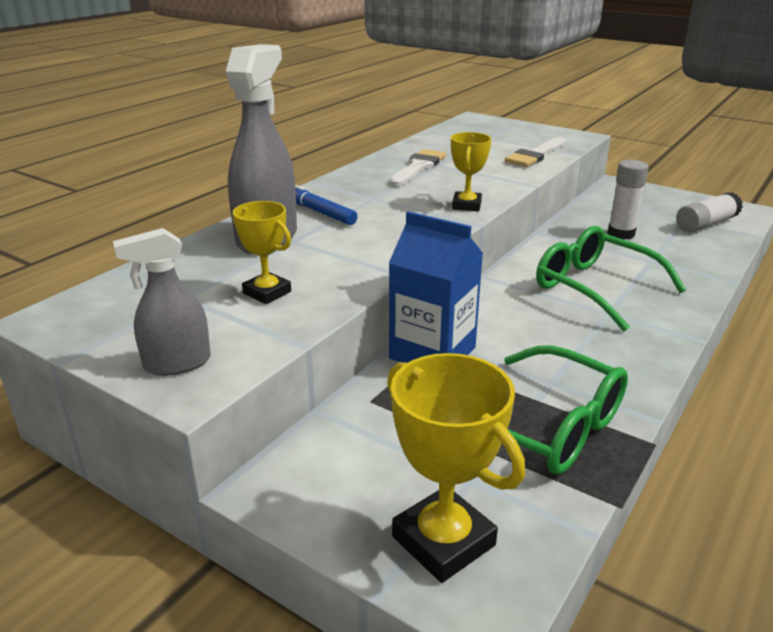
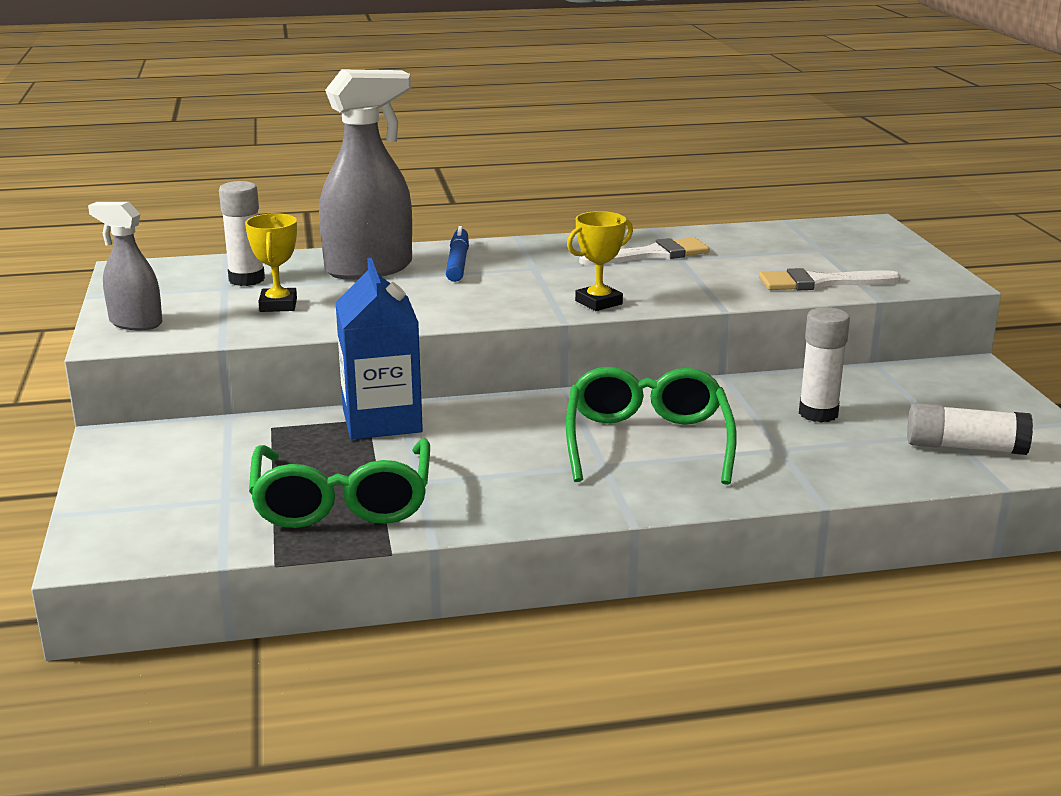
camera: 45 degrees right, 5 degrees down
(187, 283) = (246, 279): none -> white glue stick
(443, 541) = (139, 514): yellow trophy -> none

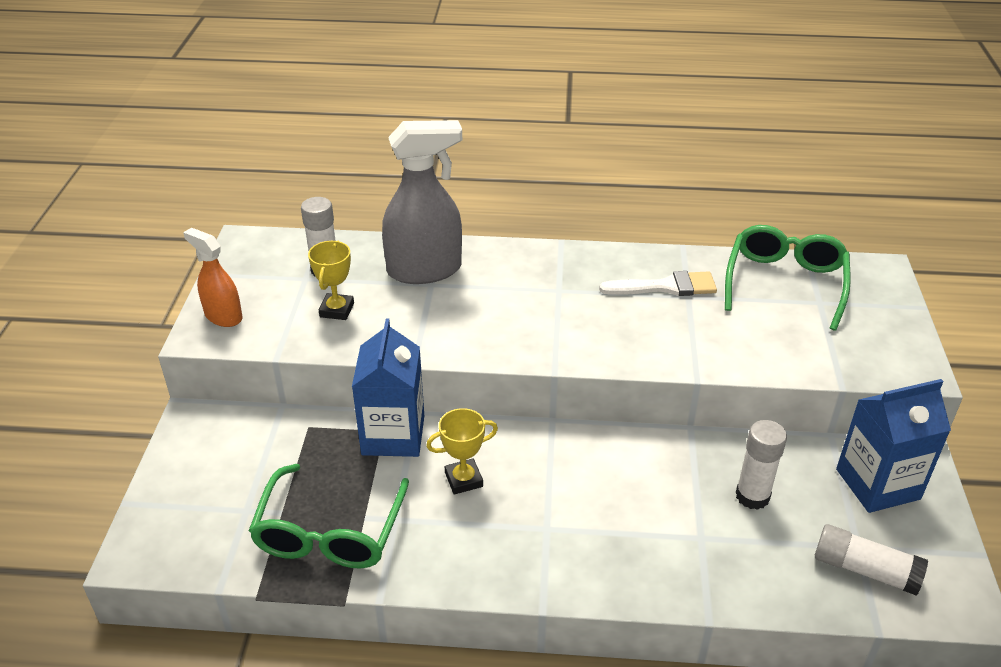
camera: 15 degrees right, 15 degrees up
(135, 323) = (223, 316): grey spray bottle -> orange spray bottle
(457, 263) = (498, 273): blue marker -> none
(598, 302) = (593, 351): yellow trophy -> yellow trophy (463, 479)
(647, 442) = (593, 505): green glasses -> green glasses (785, 283)
(819, 283) = (798, 354): white brush -> none
(942, 389) = (877, 484): none -> blue carton

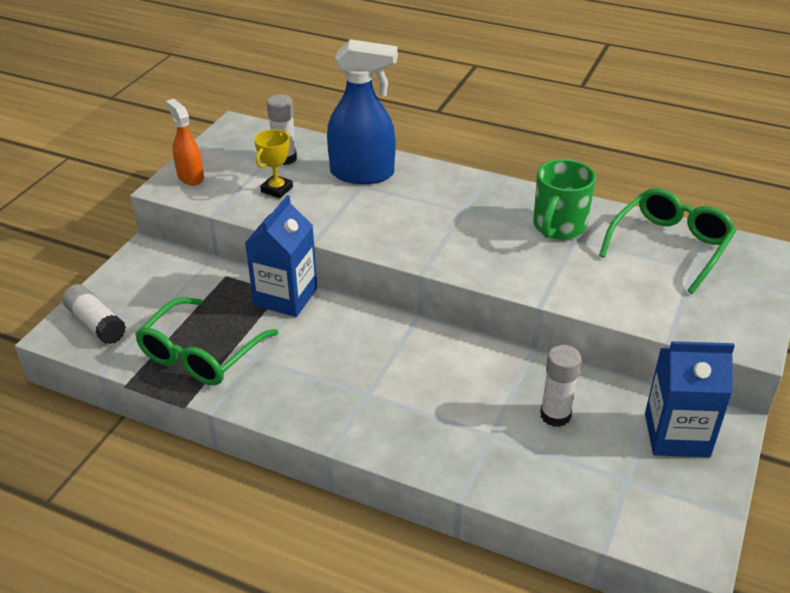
camera: 20 degrees right, 0 degrees up
(425, 270) = (362, 174): grey spray bottle -> blue spray bottle
(463, 479) = (322, 342): yellow trophy -> none
(666, 287) = (558, 227): white brush -> green mug
(865, 570) = (622, 498): white glue stick -> white glue stick (96, 323)

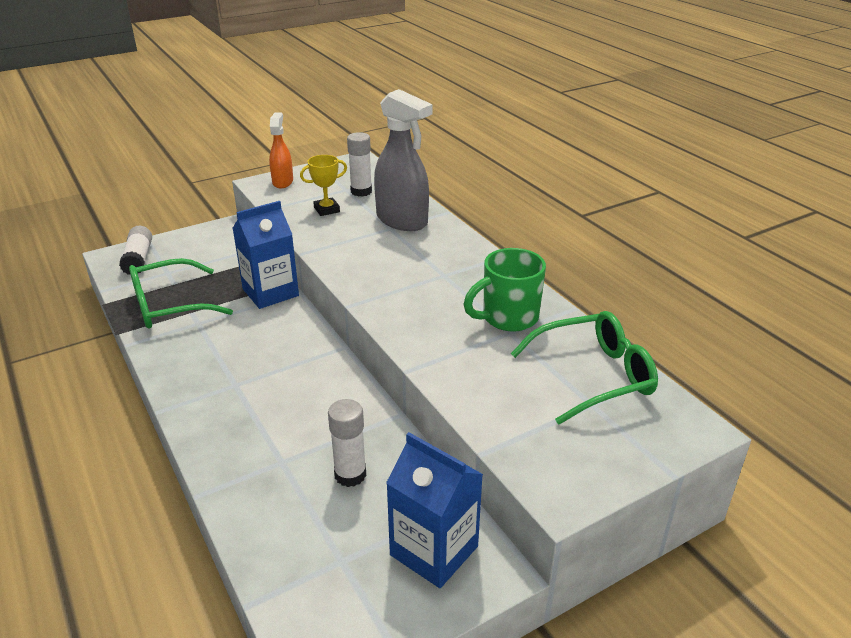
camera: 35 degrees right, 5 degrees down
(362, 174) = (402, 221): blue spray bottle -> grey spray bottle

